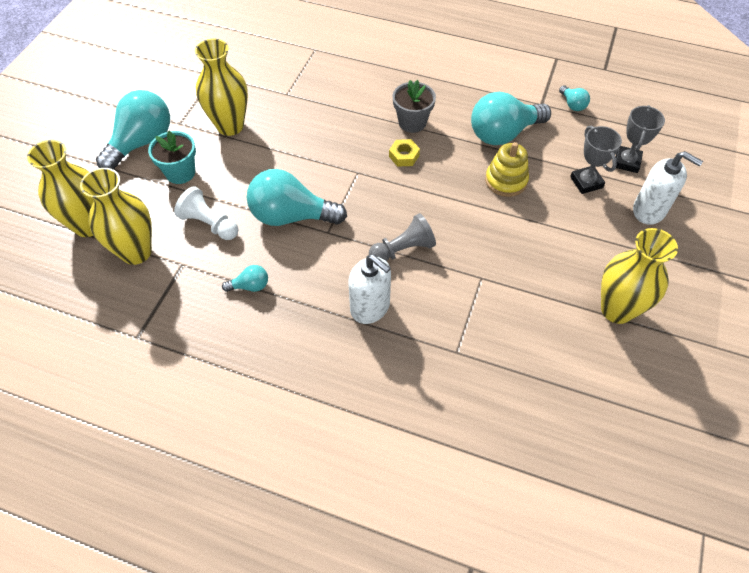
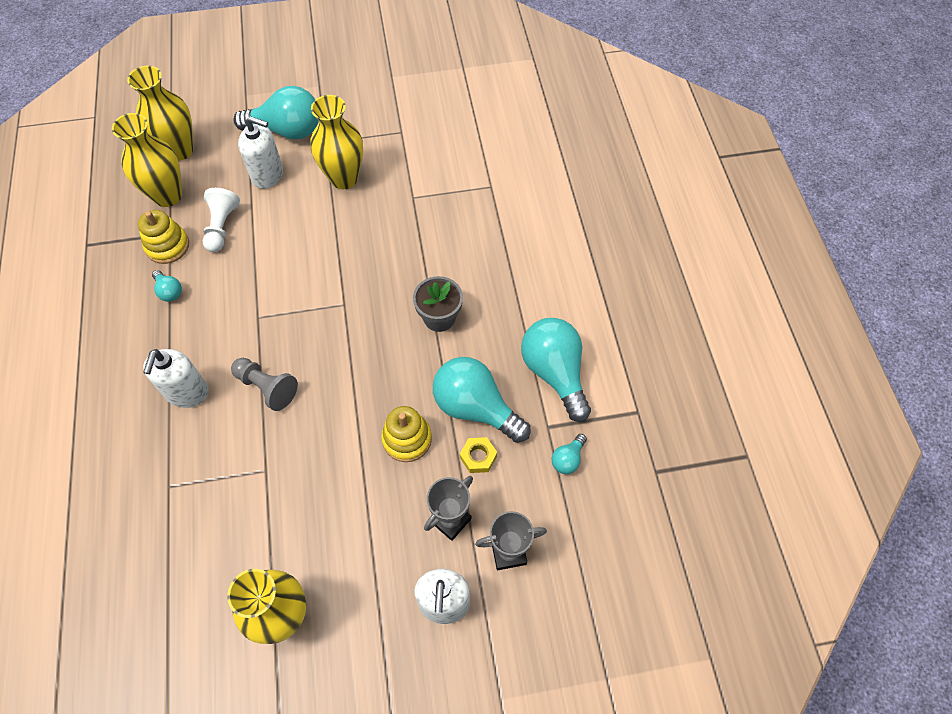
camera: 60 degrees right, 5 degrees up
(180, 173) = (268, 175): turquoise flower pot -> white soap dispenser
(196, 271) = (167, 246): none -> yellow stacking toy
(291, 216) = (261, 280): turquoise light bulb -> turquoise light bulb (555, 373)
(404, 156) = (388, 332): yellow nut -> yellow nut (478, 457)

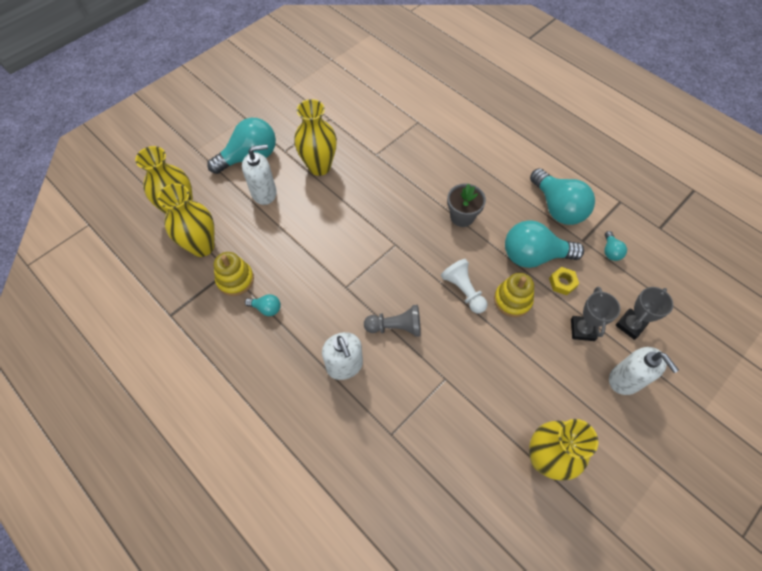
camera: 35 degrees left, 0 degrees up
(222, 227) = (263, 244): white pawn -> white pawn (463, 290)
(555, 373) = (557, 207): turquoise light bulb -> turquoise light bulb turned 150 degrees counterclockwise

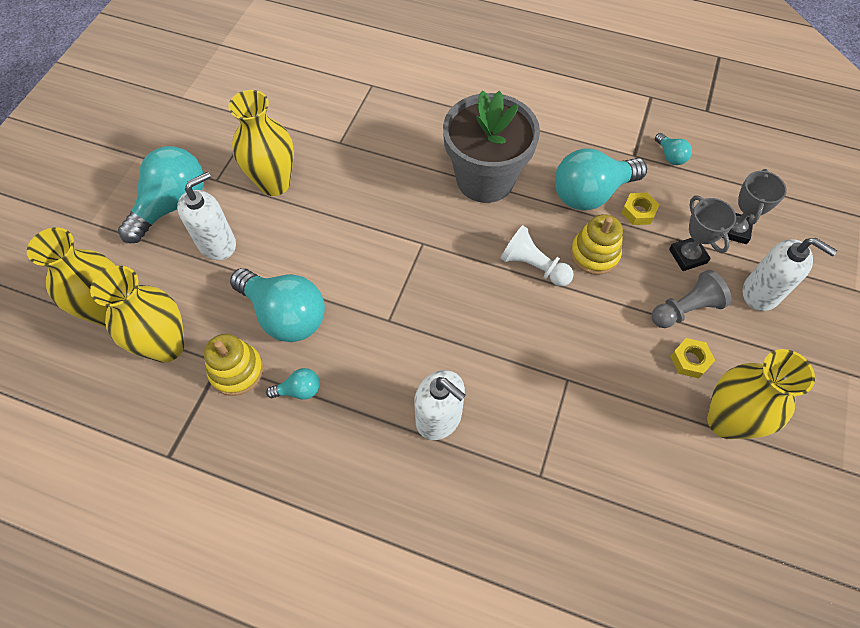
camera: 25 degrees left, 0 degrees up
(396, 327) = (476, 343): grey pawn -> grey pawn (685, 309)
(462, 216) = (485, 179): grey flower pot -> grey flower pot, size x1.82
(541, 404) = (690, 360): none -> yellow nut
(557, 207) = (587, 128): turquoise light bulb -> turquoise light bulb (285, 315)

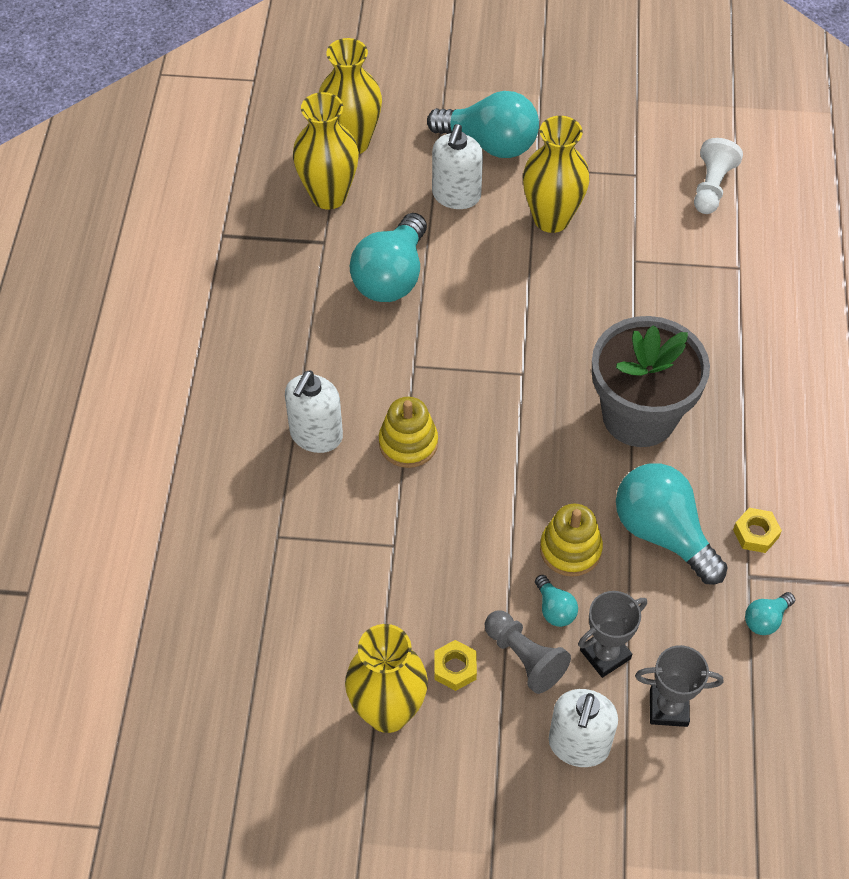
camera: 75 degrees right, 5 degrees down
(217, 244) = (456, 195): white soap dispenser -> white soap dispenser turned 75 degrees clockwise
(236, 371) = (319, 257): yellow stacking toy -> yellow stacking toy (408, 443)
(299, 390) = (313, 312): turquoise light bulb -> turquoise light bulb (554, 609)
(533, 266) = (530, 488): white pawn -> white pawn (711, 187)
(638, 212) = (654, 590): yellow nut -> yellow nut (755, 533)

